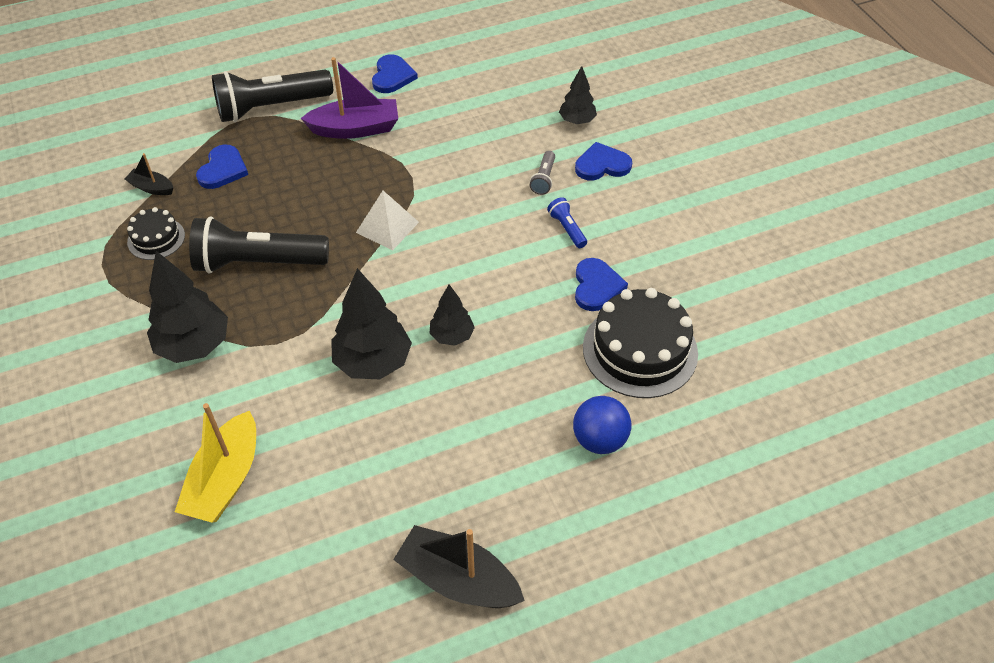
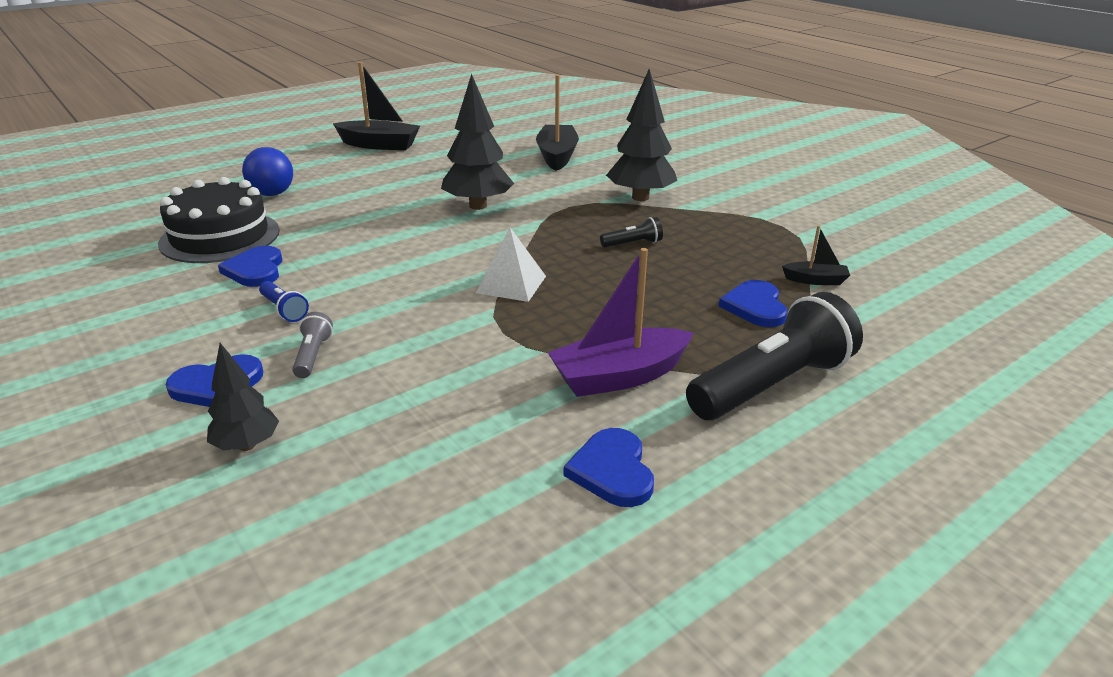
camera: 165 degrees right, 20 degrees down
(156, 238) = (755, 246): black cake -> none
(225, 480) = (557, 156): yellow boat -> black boat
(257, 263) = (633, 243): black flashlight -> black flashlight, size x0.43
(452, 336) = (410, 225): black tree -> none

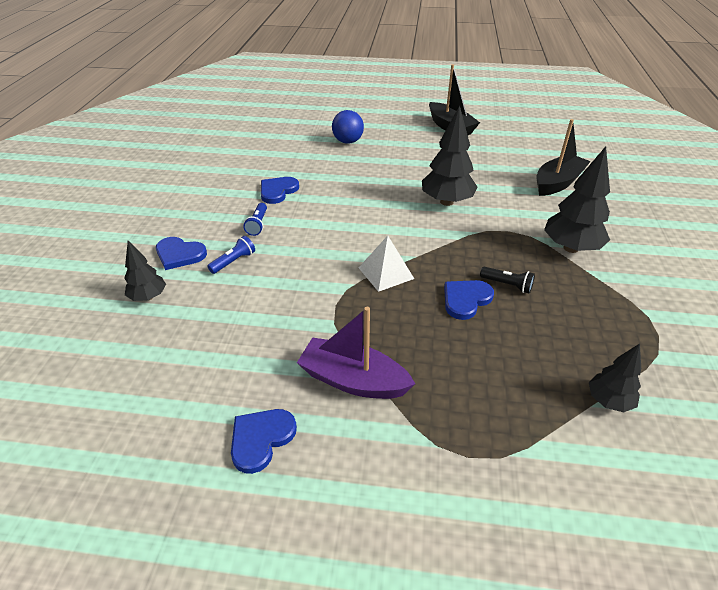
camera: 45 degrees right, 10 degrees up
(220, 237) = (289, 161): black cake -> none
(312, 355) = (233, 261): grey flashlight -> blue flashlight
(755, 306) = (521, 391): blue heart -> blue heart (466, 299)
(771, 385) = (437, 459): black flashlight -> none
(815, 280) = (608, 401): black boat -> black tree

